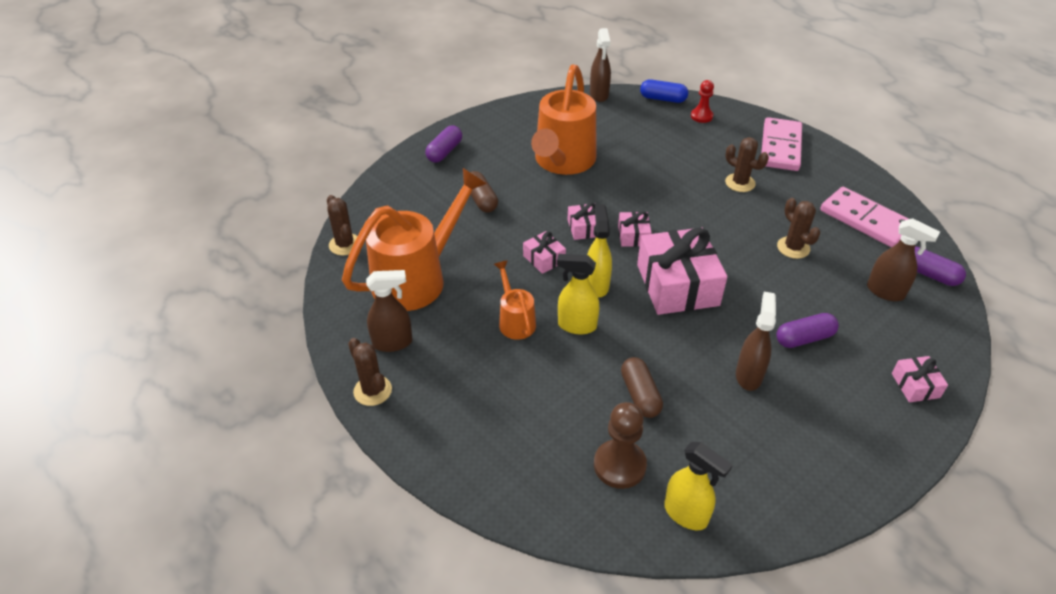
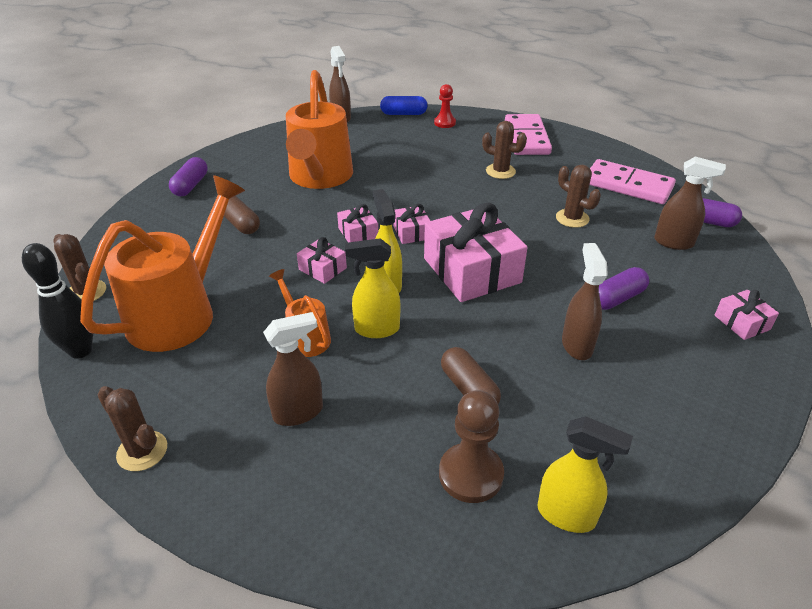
camera: 15 degrees left, 5 degrees down
(336, 297) = (80, 350): none -> black bowling pin
(393, 343) = (161, 389): brown spray bottle -> brown spray bottle (299, 412)

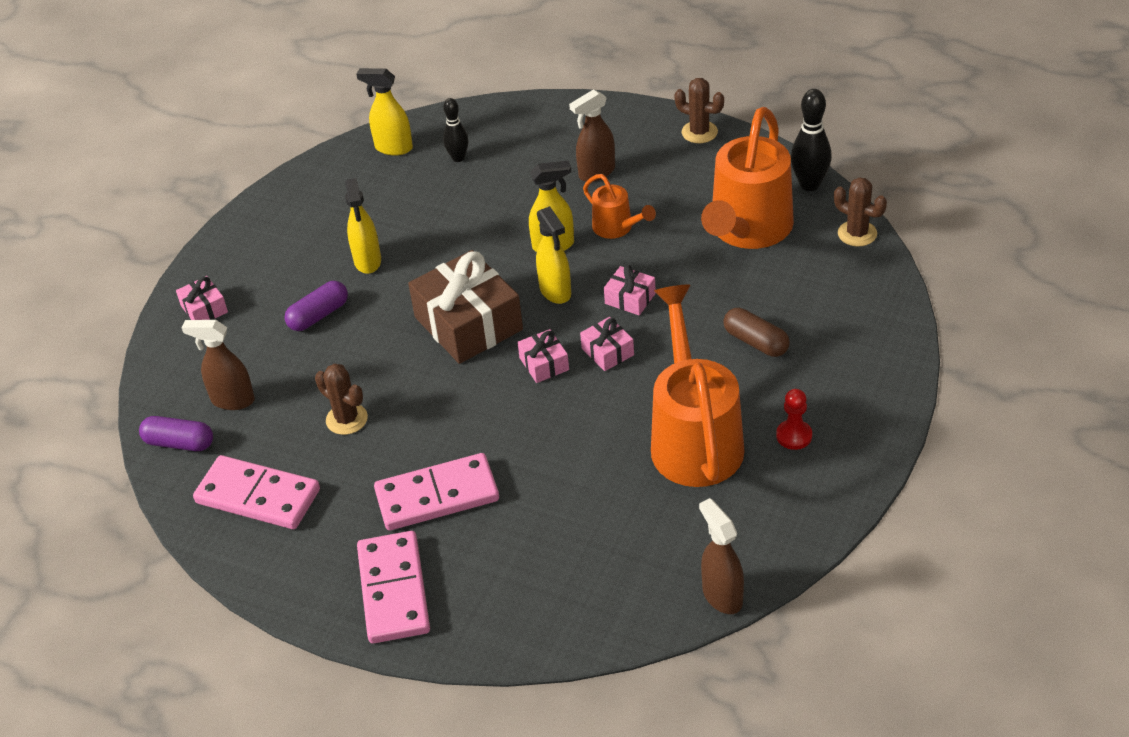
camera: 175 degrees right, 5 degrees up
(191, 185) = (863, 392): purple capsule -> none
(403, 114) = (614, 629): blue capsule -> none
(444, 123) = (535, 612): red pawn -> red pawn (794, 436)
(468, 389) = (463, 210): brown capsule -> none
(471, 474) = (458, 158): brown pawn -> black bowling pin
(472, 270) = (468, 323): pink gift -> brown gift
(500, 171) = (437, 496): brown cactus -> pink domino
(576, 345) = (367, 261): brown spray bottle -> yellow spray bottle

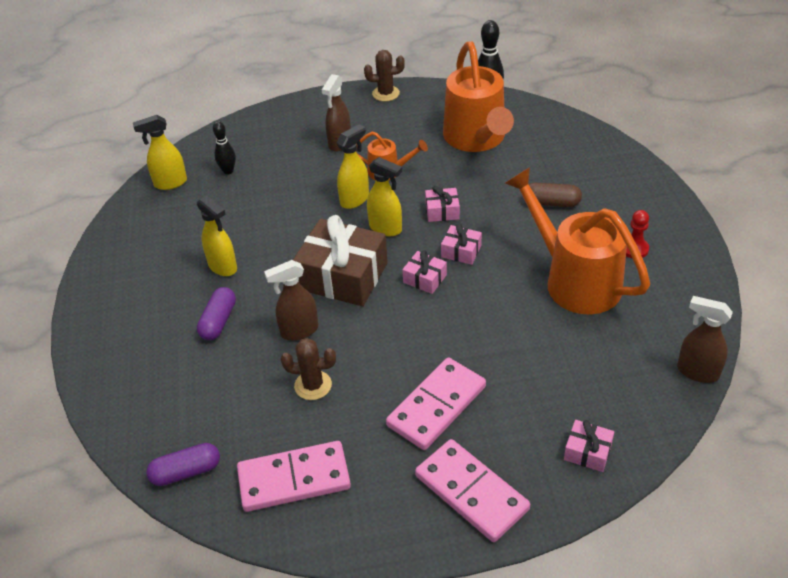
camera: 35 degrees left, 0 degrees up
(204, 309) = (114, 359): pink gift -> pink gift (587, 452)
(232, 400) = (203, 416): brown spray bottle -> brown spray bottle (299, 331)
(857, 233) = (546, 114): brown cactus -> none

